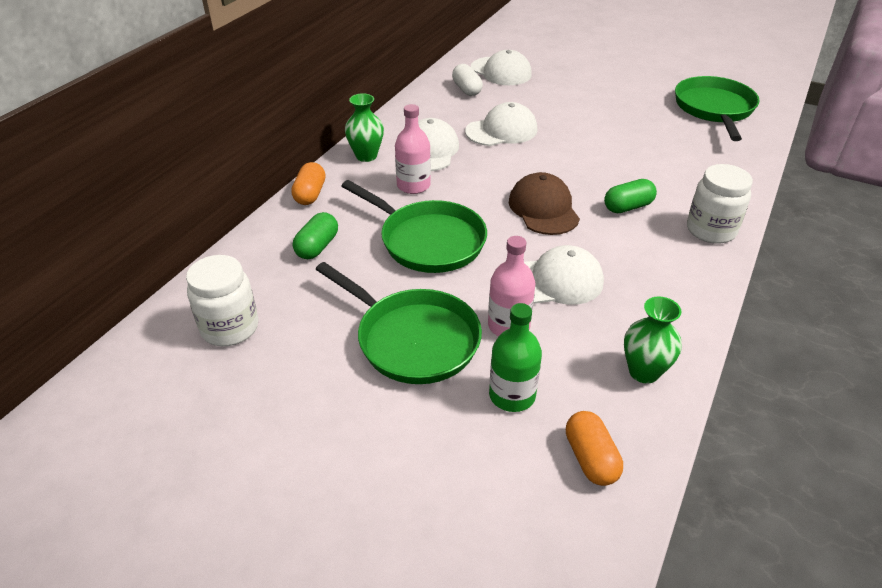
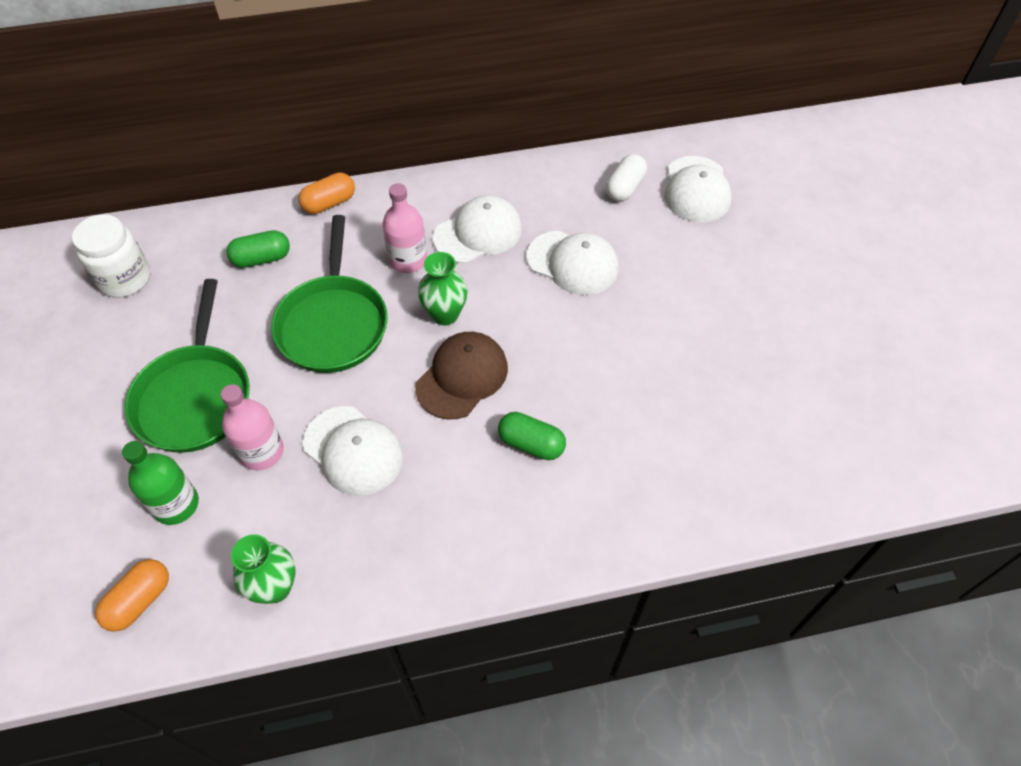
camera: 50 degrees right, 15 degrees up
(366, 156) = (423, 197): green vase -> green vase (445, 314)
(711, 230) = (556, 539): white jar -> none
(714, 109) = (838, 422): green pan -> none

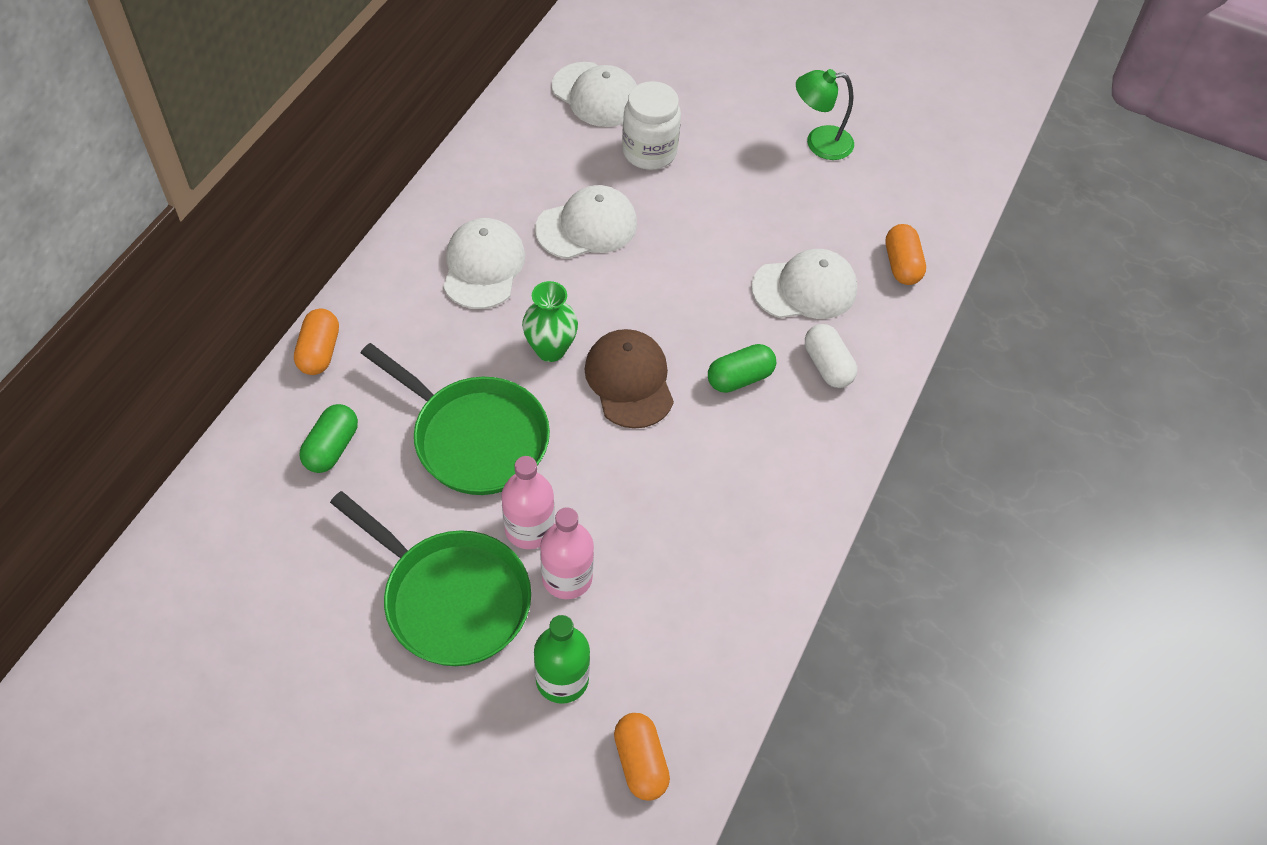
camera: 55 degrees left, 0 degrees up
(125, 279) = (228, 581): white jar -> white jar (649, 152)
(275, 587) = (717, 645): green vase -> none
(353, 450) = (631, 506): white cap -> white cap (805, 288)
(408, 260) = (459, 336): pink bottle -> pink bottle (529, 528)
(625, 188) = (543, 136): white capsule -> white capsule (827, 365)
(762, 484) = (901, 265): none -> orange capsule
(819, 346) = (819, 143): none -> green lamp

